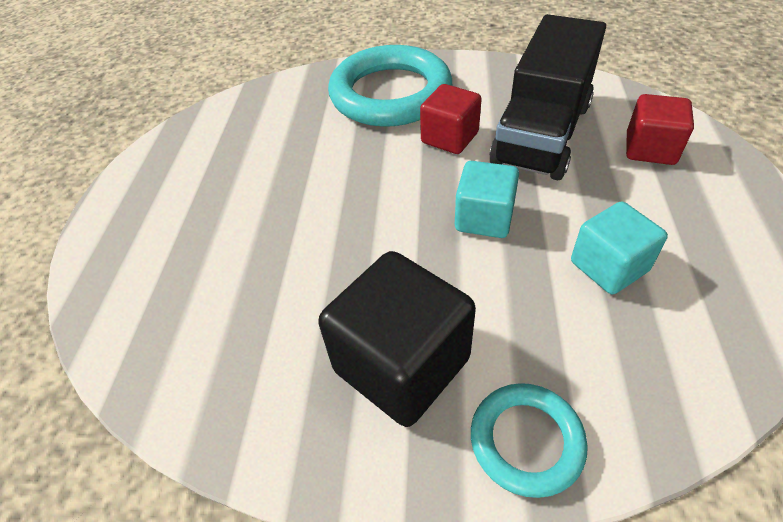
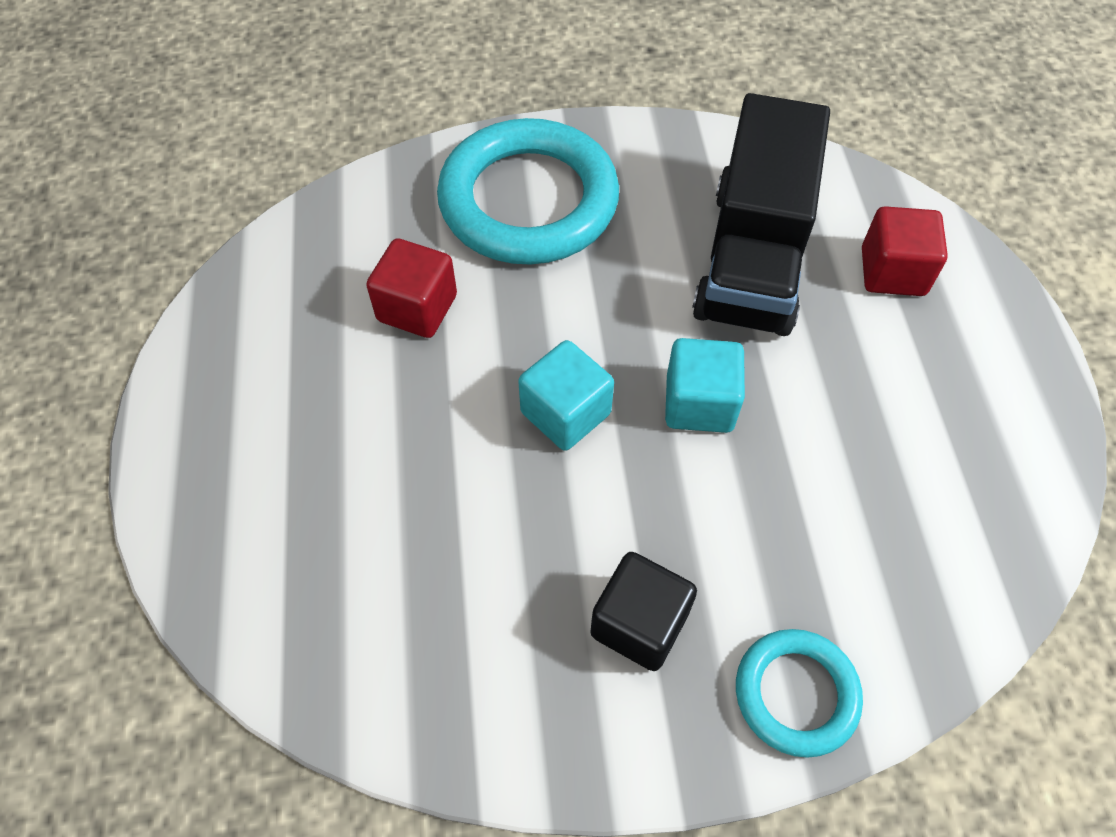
camera: 15 degrees left, 10 degrees up
(401, 364) = (639, 623): black cube -> black cube, size x0.62
(449, 138) = (629, 275): red cube -> red cube (417, 308)
(609, 266) = (859, 457): turquoise cube -> turquoise cube (565, 413)

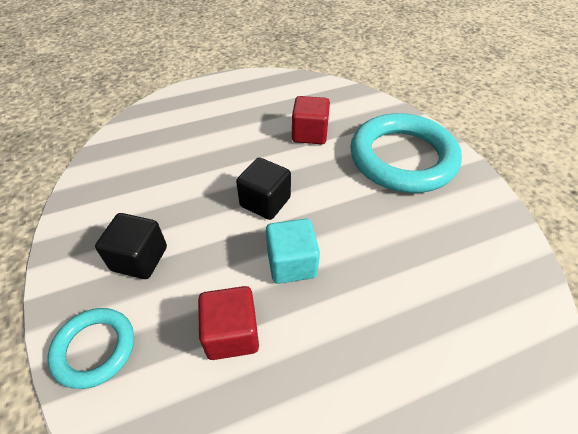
camera: 75 degrees right, 10 degrees down
(565, 413) = (265, 202): turquoise cube -> black cube
(752, 258) = (423, 275): black truck -> none
(892, 272) = (465, 379): red cube -> red cube (232, 334)

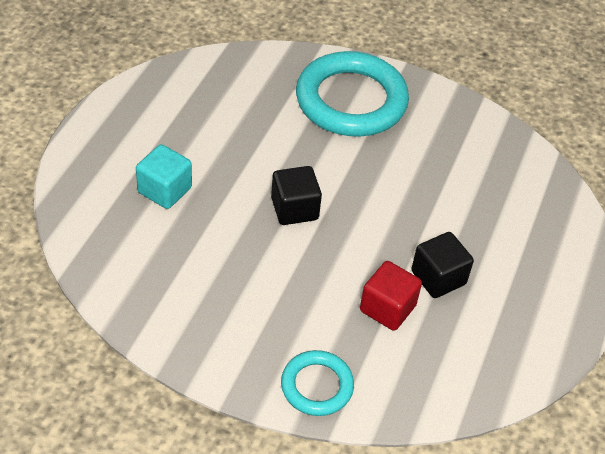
camera: 50 degrees left, 0 degrees up
(139, 258) = (261, 317): black cube -> black cube (438, 278)
(291, 263) = (369, 238): turquoise cube -> turquoise cube (165, 190)
(310, 134) = (253, 125): red cube -> none

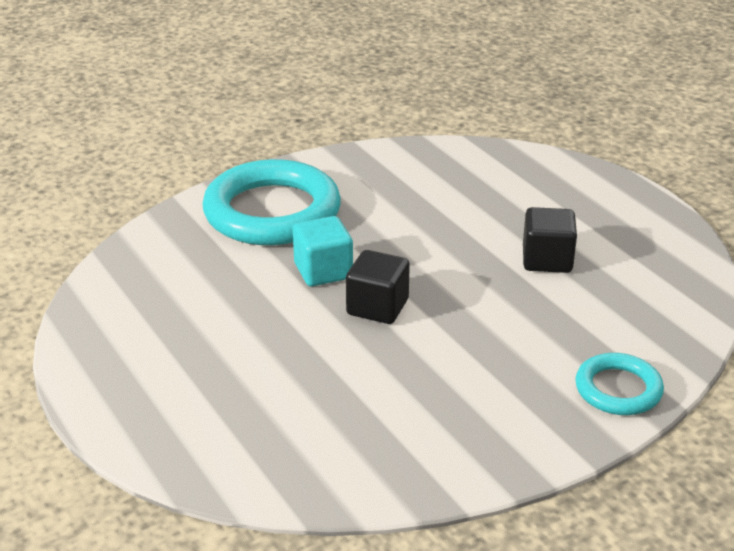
camera: 50 degrees left, 15 degrees down
(165, 190) = (257, 385): turquoise cube -> turquoise cube (323, 271)
(387, 308) = (558, 304): red cube -> none

